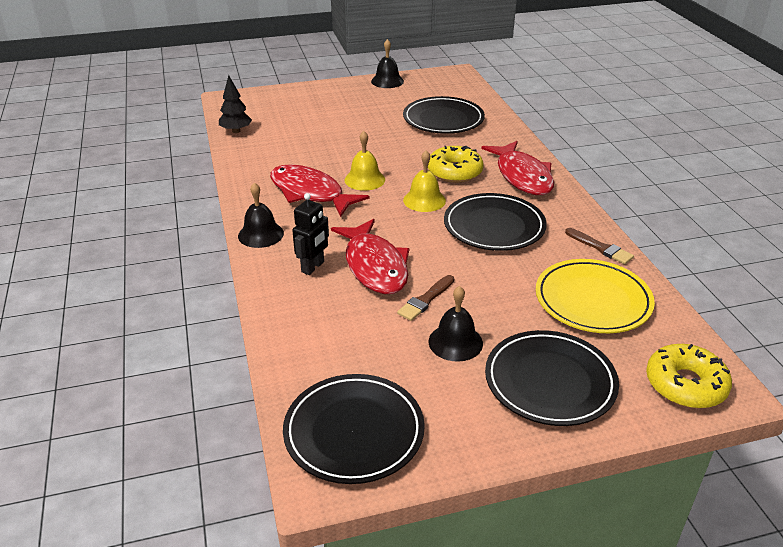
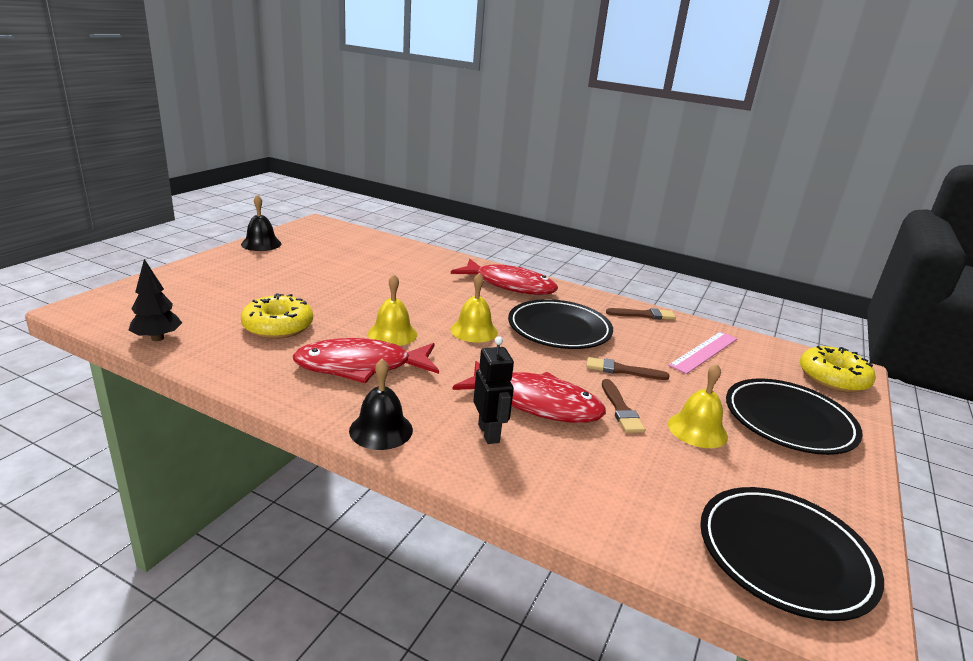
camera: 50 degrees left, 10 degrees down
(443, 119) = (372, 262): black plate -> none
(454, 172) = (456, 299): yellow donut -> yellow donut (278, 326)
(455, 342) = (697, 430): black bell -> yellow bell
(483, 277) = (622, 370): none -> brown brush
(592, 300) = (704, 352): yellow plate -> pink ruler

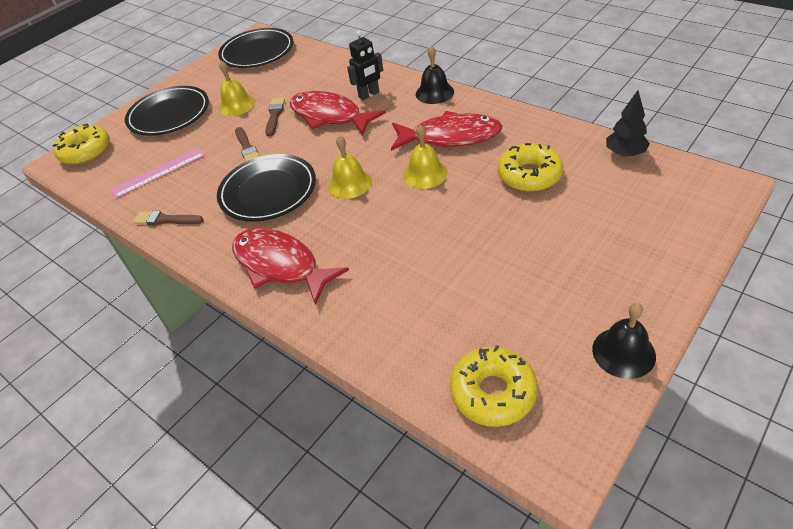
camera: 160 degrees left, 20 degrees up
(348, 237) = (493, 392): none -> yellow donut
(489, 433) = (369, 95): black robot -> black robot turned 120 degrees counterclockwise
(622, 370) = (247, 148): brown brush -> brown brush turned 45 degrees clockwise

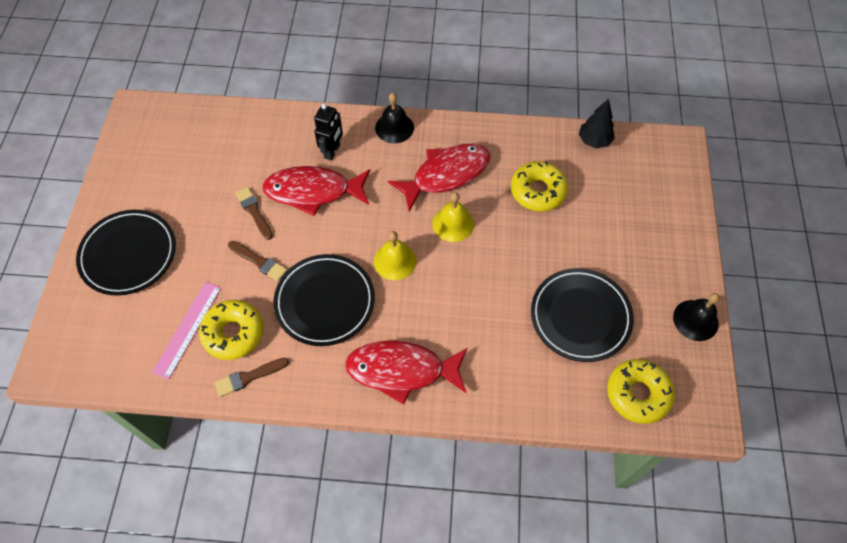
camera: 40 degrees left, 15 degrees up
(86, 151) = (71, 340): yellow donut -> yellow donut (233, 333)
(237, 105) = (199, 213): yellow bell -> none
(257, 52) = (158, 134): black plate -> black plate (580, 316)

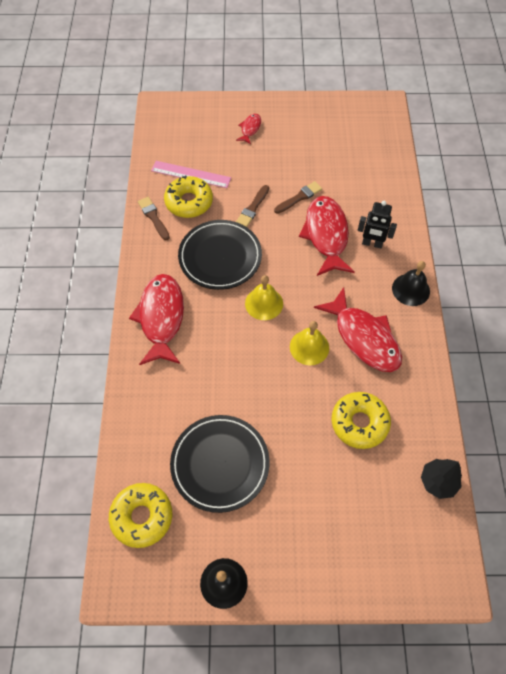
camera: 85 degrees right, 0 degrees up
(128, 254) = (250, 129): black plate -> red fish

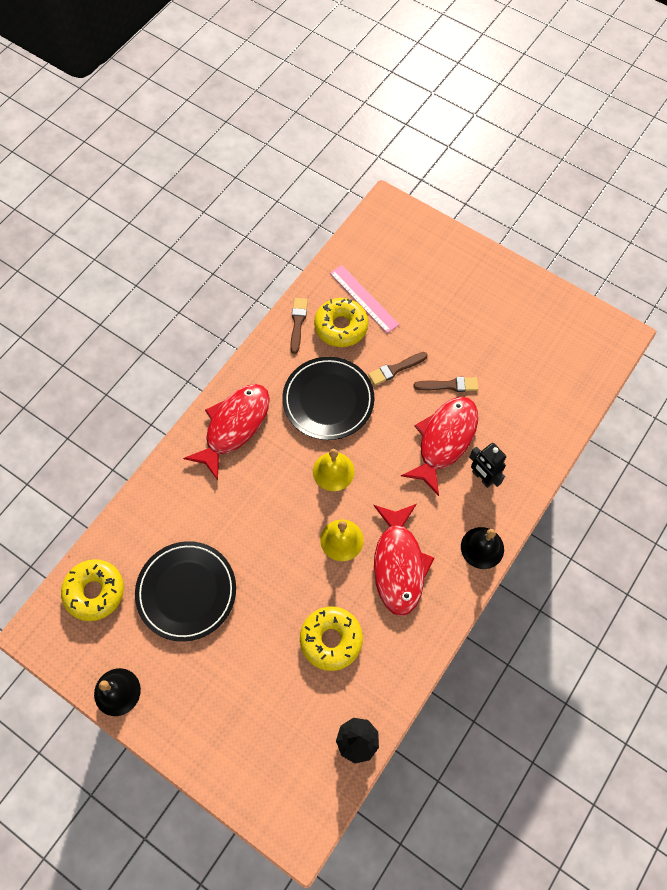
camera: 35 degrees right, 5 degrees up
(250, 129) = (457, 282): red fish -> none

